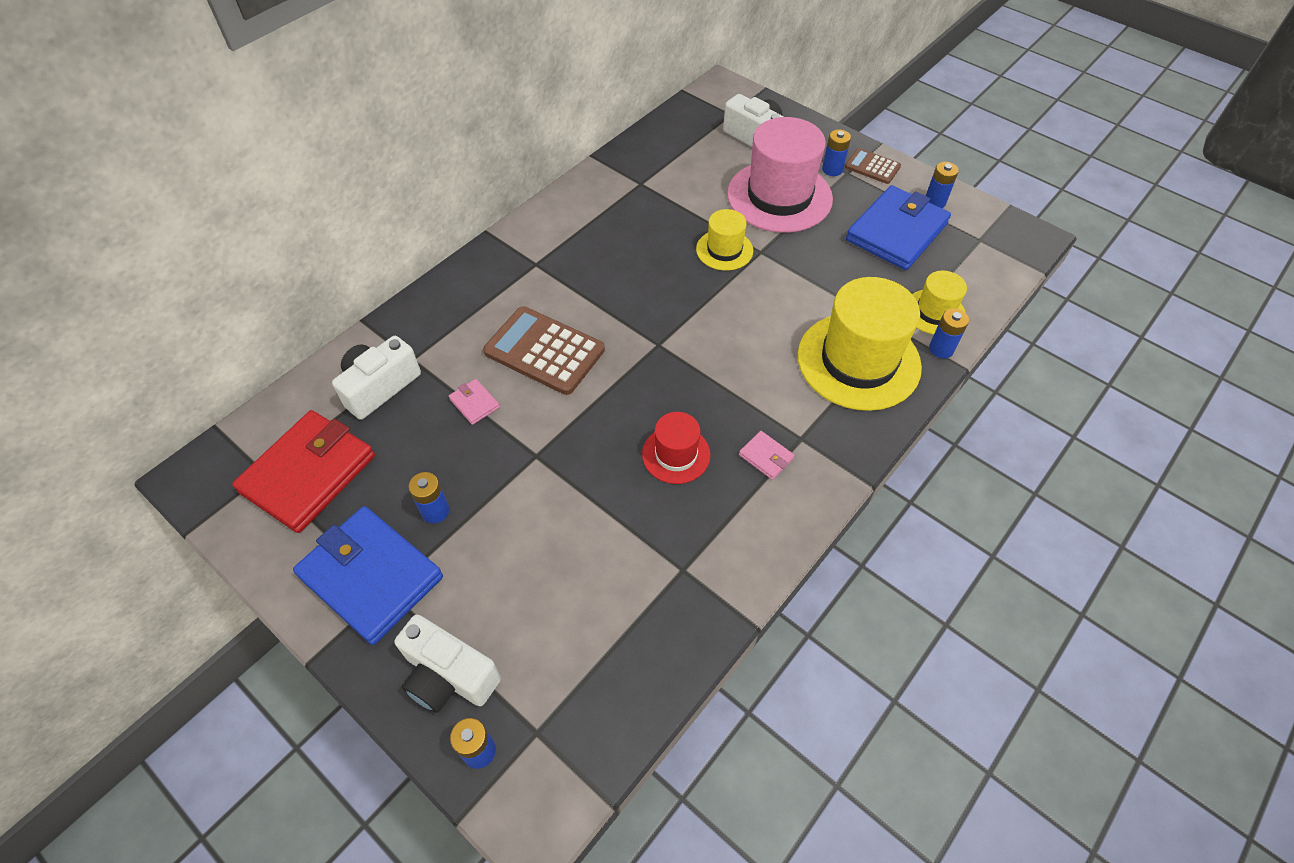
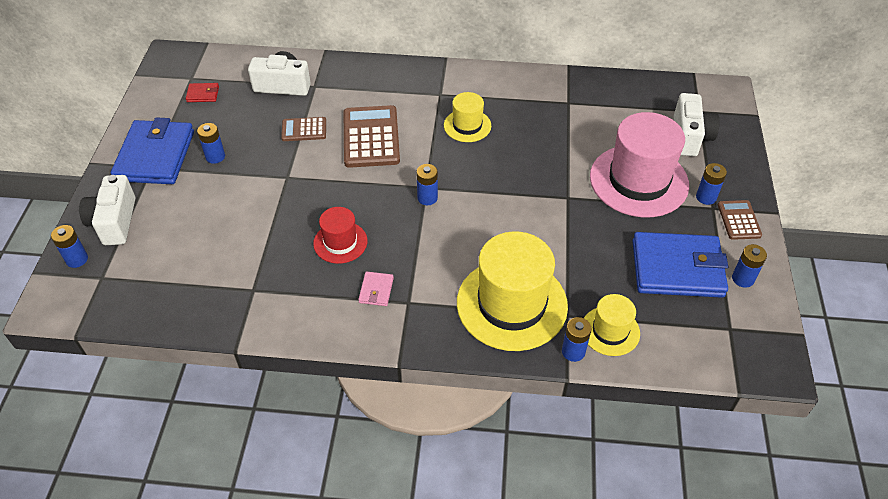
camera: 55 degrees right, 5 degrees down
(308, 474) = (203, 94): red wallet -> red wallet, size x0.41
(474, 403) = (304, 130): pink wallet -> brown calculator
(674, 351) = (427, 198): none -> blue battery
(724, 250) = (549, 177): yellow hat -> yellow hat (467, 125)

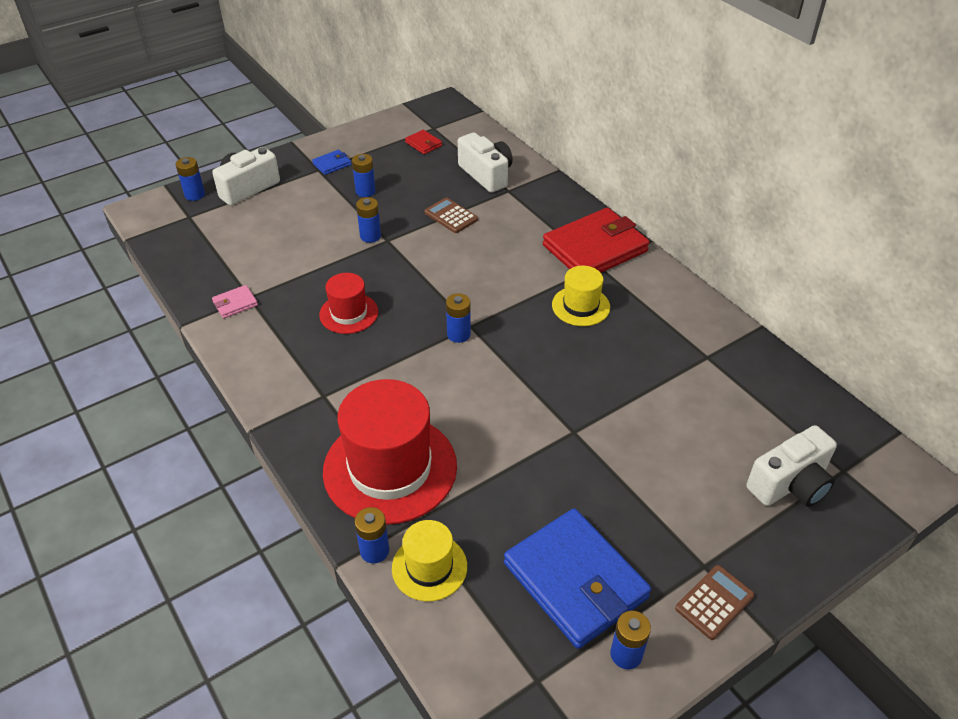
camera: 50 degrees right, 5 degrees down
(155, 156) = (332, 164): blue wallet -> blue wallet, size x0.41
(371, 137) = (490, 257): brown calculator -> none
(376, 290) = (317, 367): pink wallet -> pink wallet (235, 303)
(423, 85) = (595, 248): none -> red wallet
(511, 304) = (390, 468): yellow hat -> red hat
(639, 181) = (666, 476): pink hat -> none
(706, 197) = (713, 550): blue battery -> blue battery (370, 236)

